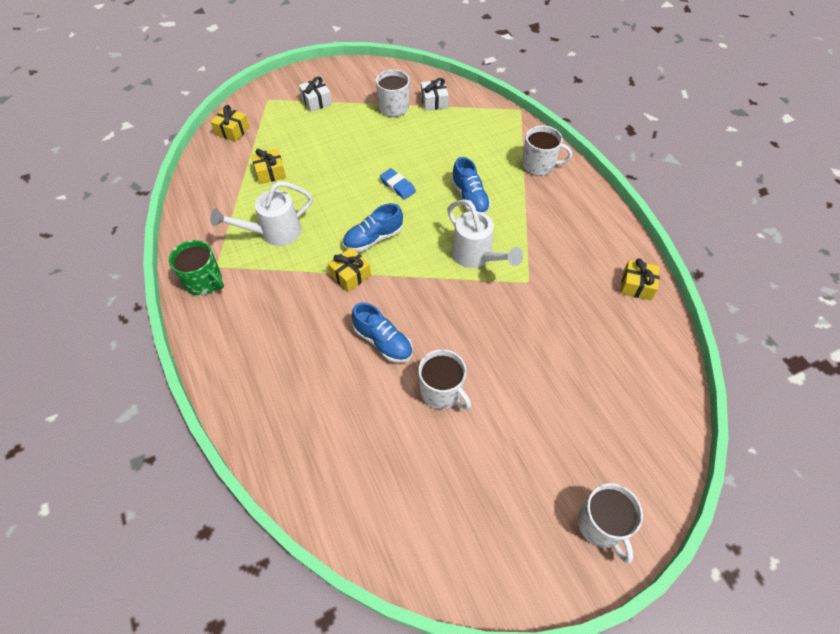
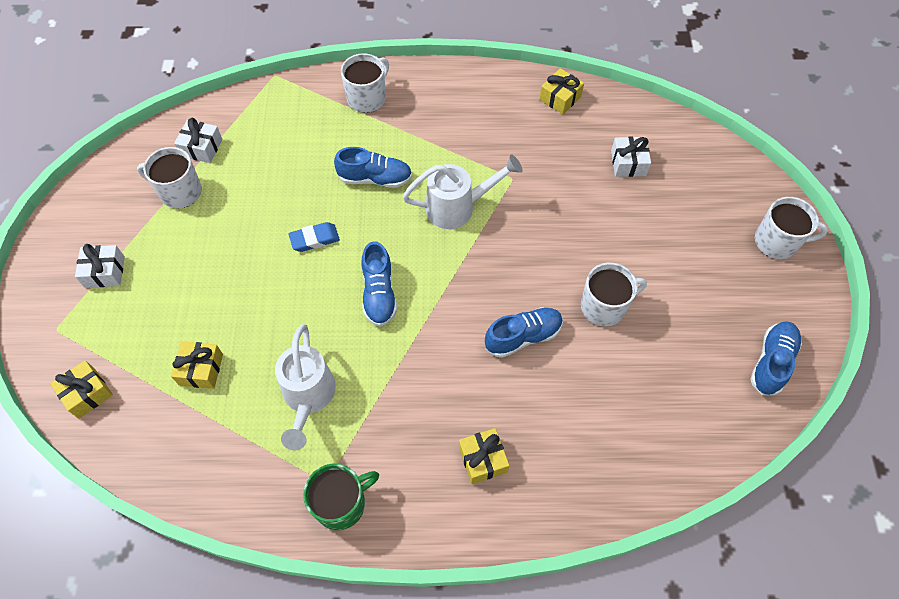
camera: 65 degrees left, 5 degrees up
(350, 275) = (418, 336): yellow gift -> yellow gift (482, 459)
(457, 556) = (771, 362): none -> blue shoe
(604, 361) = (628, 163): none -> white gift

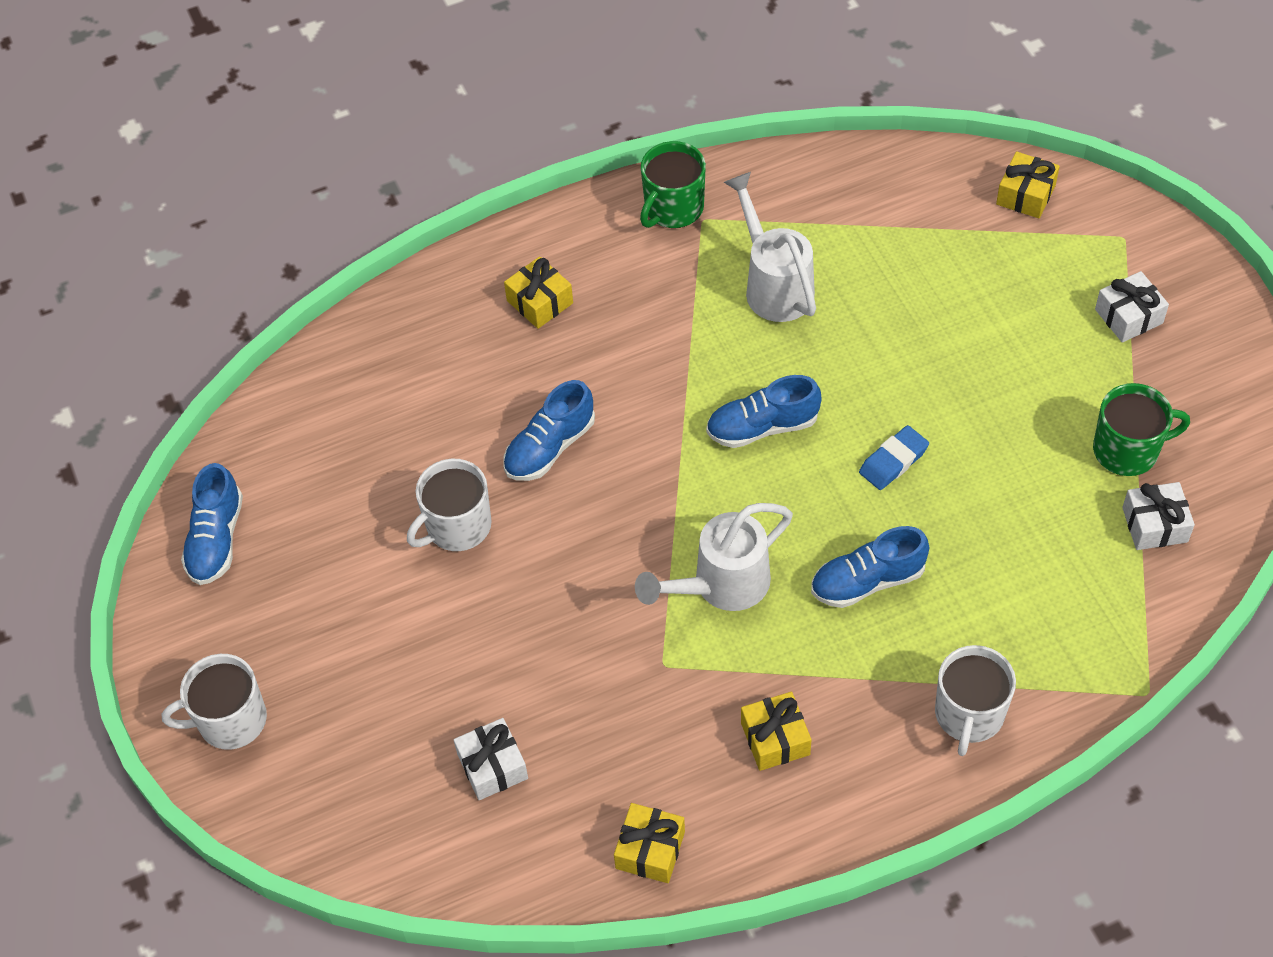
camera: 160 degrees right, 5 degrees down
(180, 192) = (1127, 450): white mug -> green mug
(201, 369) = (918, 264): yellow gift -> yellow gift (775, 738)
(379, 293) = (762, 427): blue shoe -> blue shoe turned 75 degrees counterclockwise

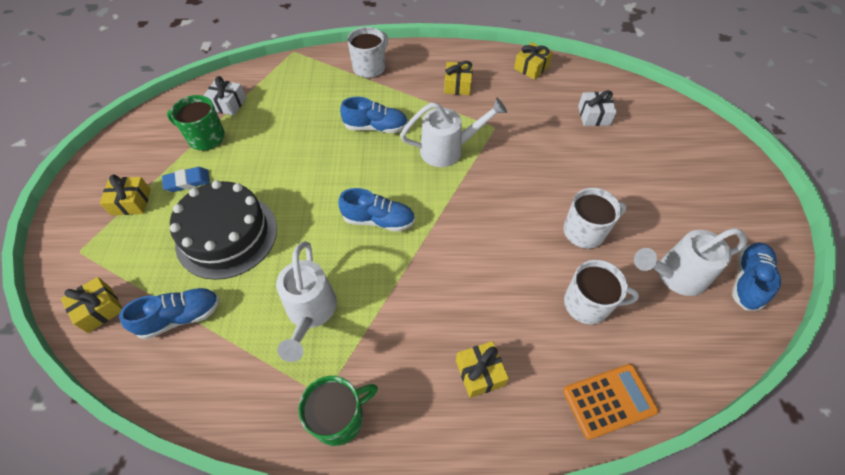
camera: 160 degrees left, 0 degrees up
(230, 720) = (733, 177): white mug -> white mug (587, 304)
(319, 508) = (674, 275): none -> white watering can
(384, 330) = (609, 400): none -> orange calculator
(550, 447) = (512, 258): blue shoe -> blue shoe (180, 317)
(893, 461) = (321, 175): blue eraser -> blue eraser (187, 182)
(955, 327) = (227, 235): none -> black cake
(1128, 316) = (131, 202): white gift -> yellow gift

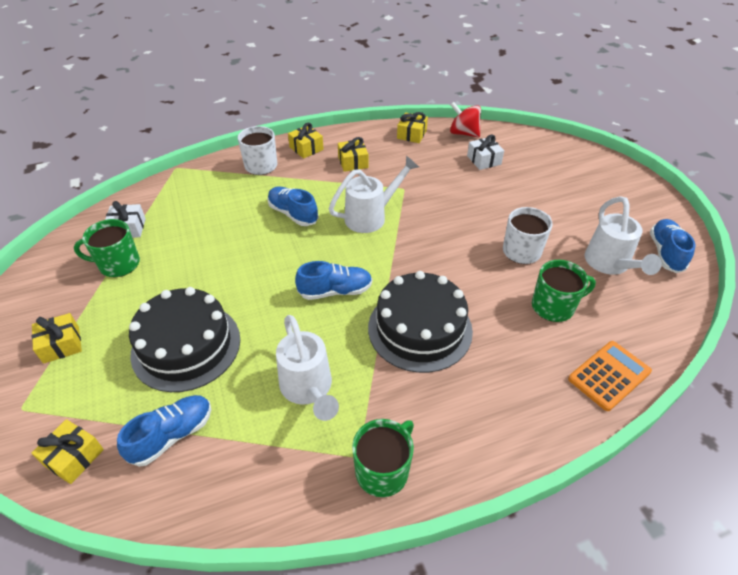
camera: 20 degrees left, 10 degrees down
(187, 182) = (118, 309): blue eraser -> none
(376, 127) = (293, 214): blue shoe -> blue shoe turned 120 degrees counterclockwise
(440, 285) = (420, 329): none -> black cake
(479, 373) = (492, 389): yellow gift -> yellow gift (306, 148)
(587, 79) = (463, 133): none -> red spinning top
(587, 304) = (554, 306): white mug -> green mug
(674, 275) = (610, 265): white watering can -> white watering can turned 60 degrees counterclockwise

